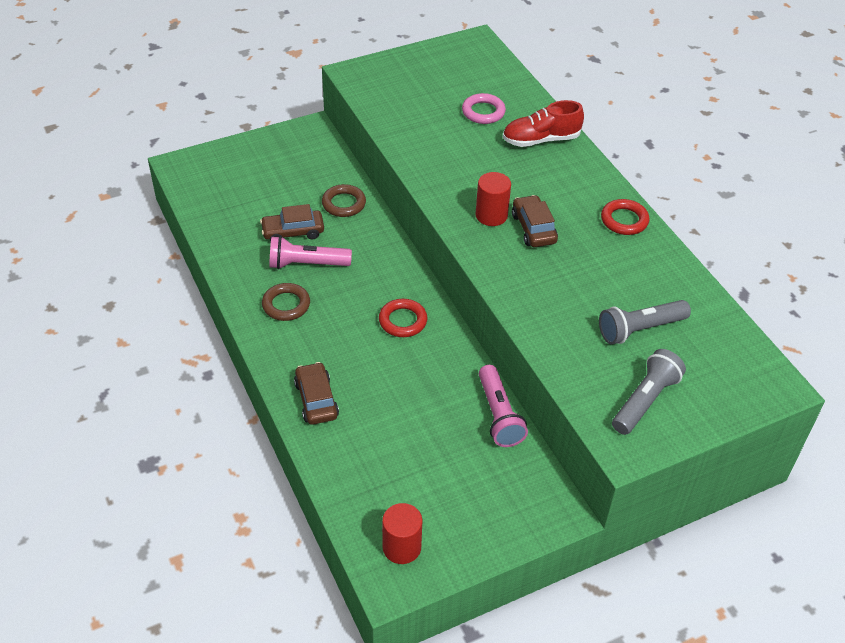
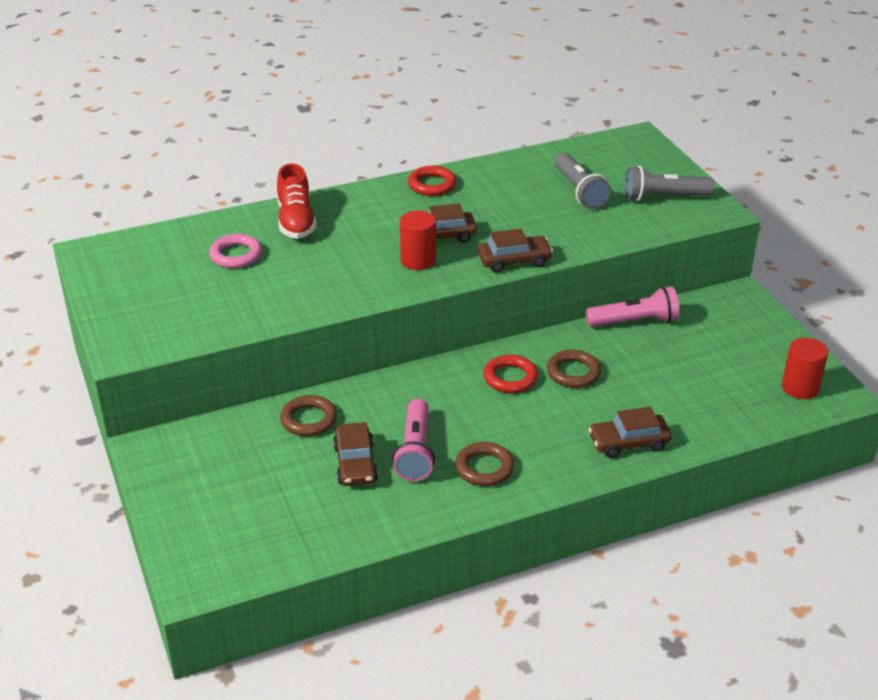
camera: 85 degrees left, 10 degrees down
(413, 364) = (573, 372): none -> brown ring
(500, 278) = (514, 261): none -> brown car
(645, 400) = (664, 197): grey flashlight -> grey flashlight turned 45 degrees counterclockwise

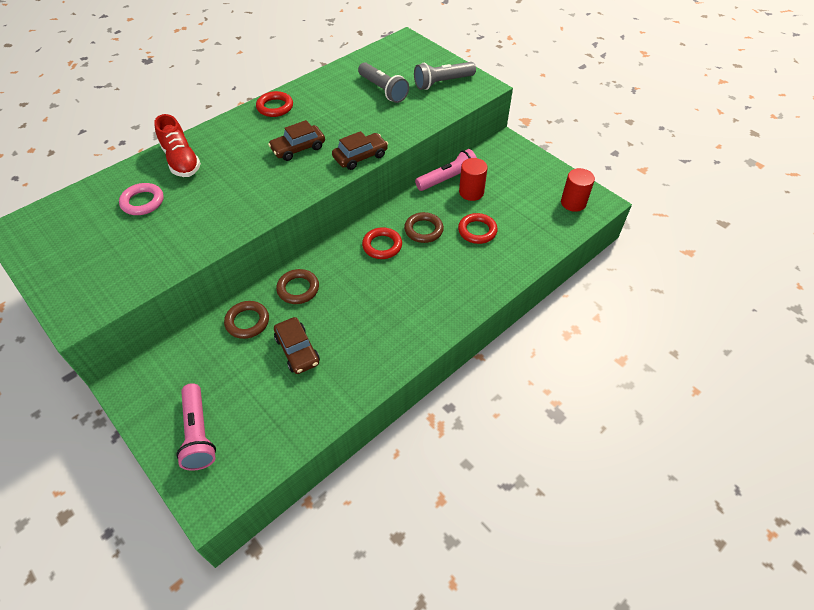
camera: 20 degrees left, 15 degrees up
(415, 451) = (338, 326): pink flashlight -> pink flashlight (198, 434)
(418, 260) = (289, 173): red cylinder -> red cylinder (471, 192)
(484, 468) = (393, 326): brown ring -> brown ring (298, 289)
(628, 443) = (483, 276): brown car -> none
(645, 390) = (477, 231): none -> red ring

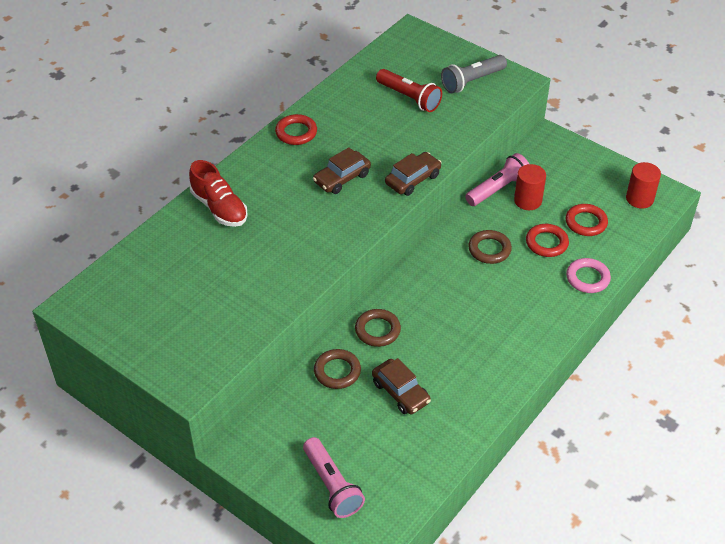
camera: 10 degrees left, 5 degrees down
(143, 202) = (199, 259): pink ring -> pink ring (587, 278)
(382, 246) = (450, 272): red ring -> red ring (586, 222)
(383, 90) = (409, 98): grey flashlight -> red flashlight

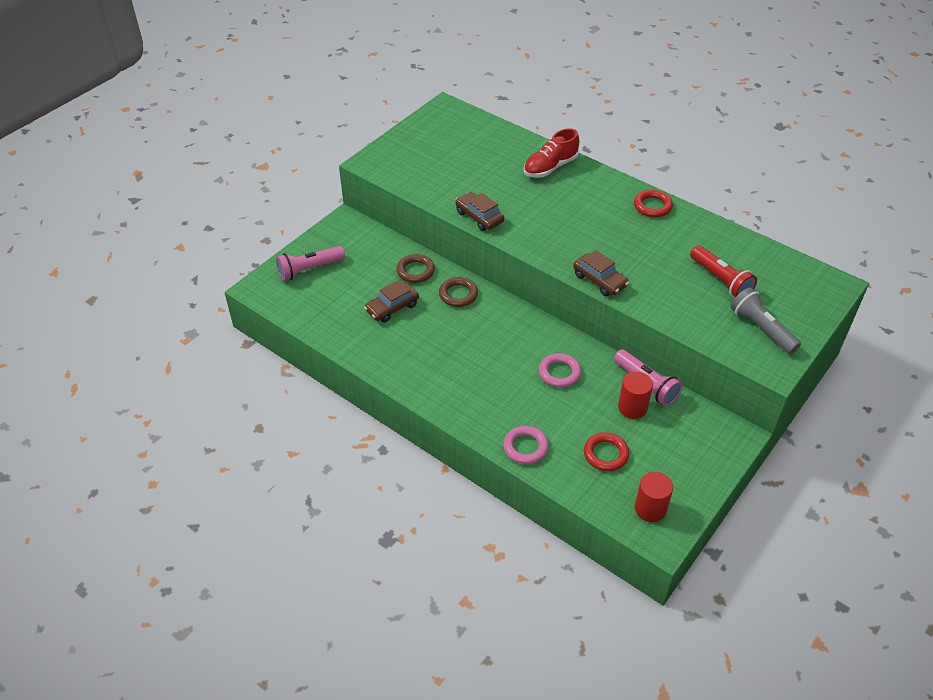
camera: 90 degrees right, 0 degrees up
(342, 178) = (595, 235): brown car -> brown car (479, 217)
(409, 98) = (721, 280): red flashlight -> red flashlight turned 75 degrees counterclockwise
(489, 249) = (559, 373): brown ring -> pink ring
(546, 243) = (572, 418): red ring -> none

